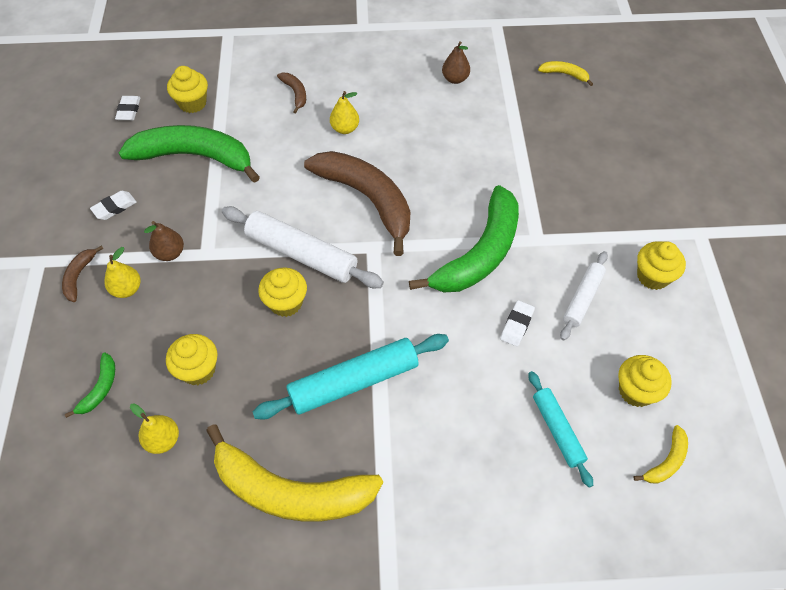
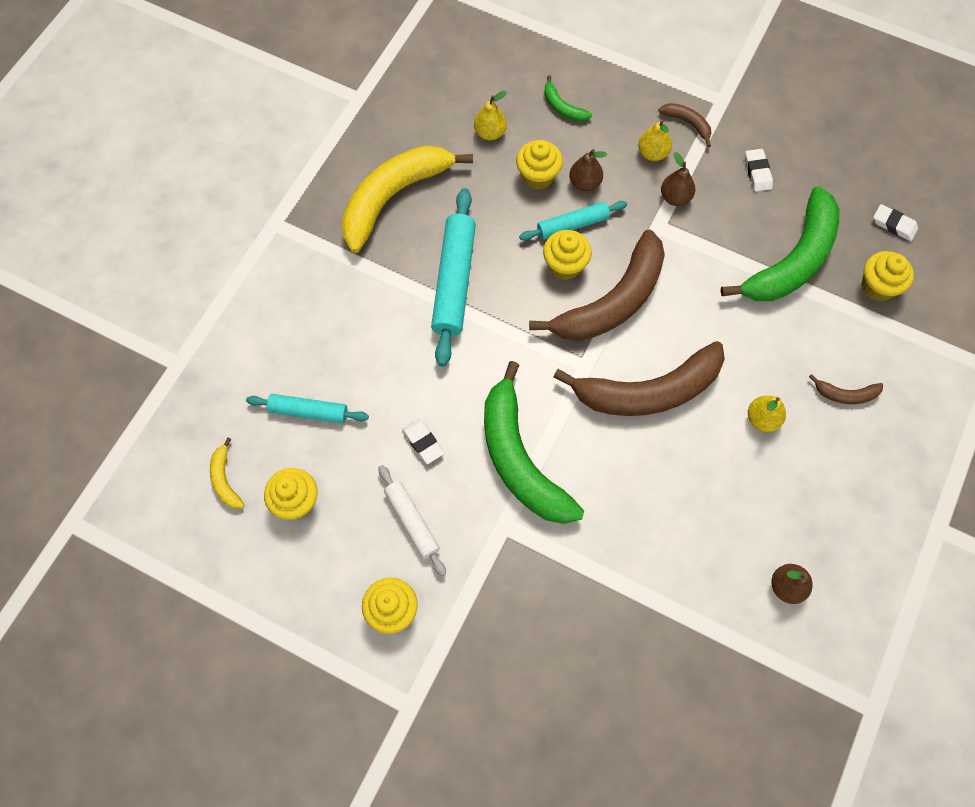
camera: 120 degrees right, 10 degrees up
(187, 327) = (584, 183): none -> brown pear
(240, 316) = (572, 225): none -> turquoise rolling pin
(301, 254) = (612, 301): white rolling pin -> brown banana
(564, 74) = (729, 733): yellow banana -> none

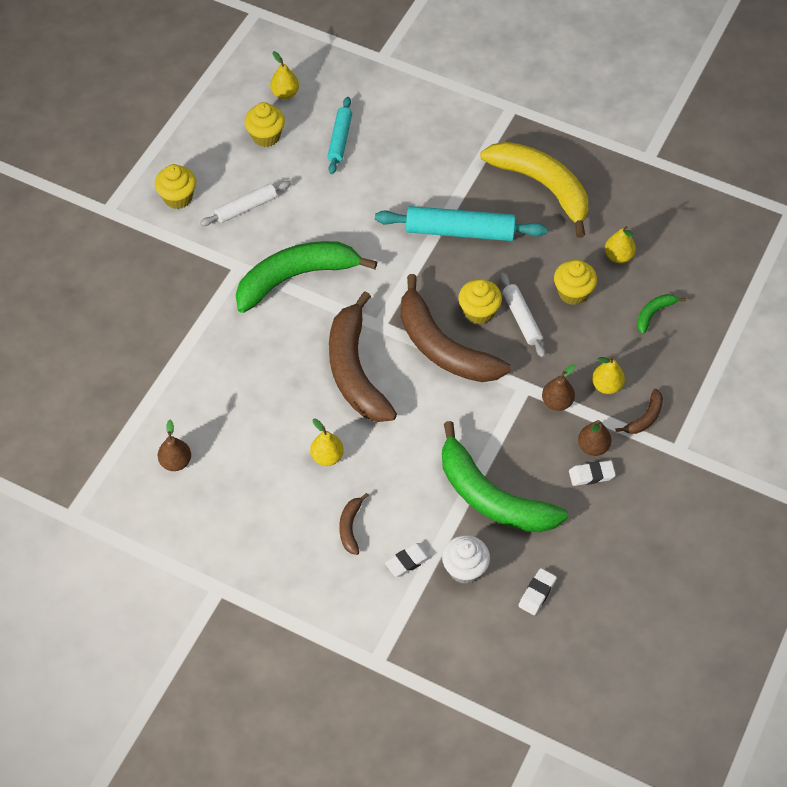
camera: 90 degrees right, 10 degrees down
(225, 480) = (285, 93): yellow banana -> yellow pear
(423, 442) = (311, 213): white eraser -> white eraser (408, 561)
(572, 225) = (522, 319): turquoise rolling pin -> white rolling pin
(584, 183) = (568, 329): brown pear -> brown pear (593, 447)
(877, 286) = (465, 569): yellow cupcake -> white cupcake

